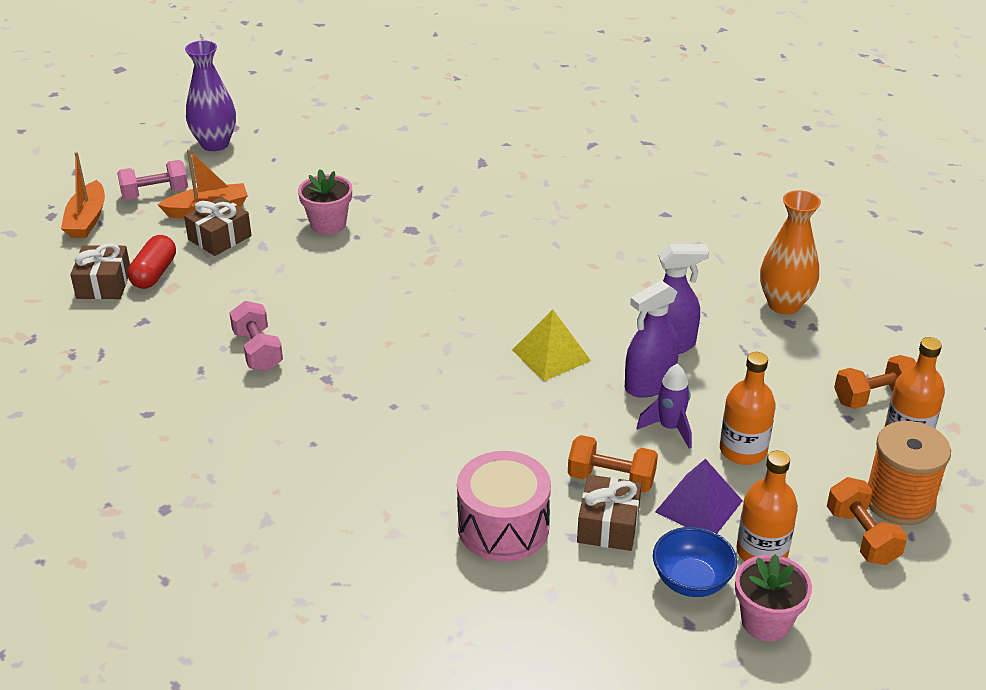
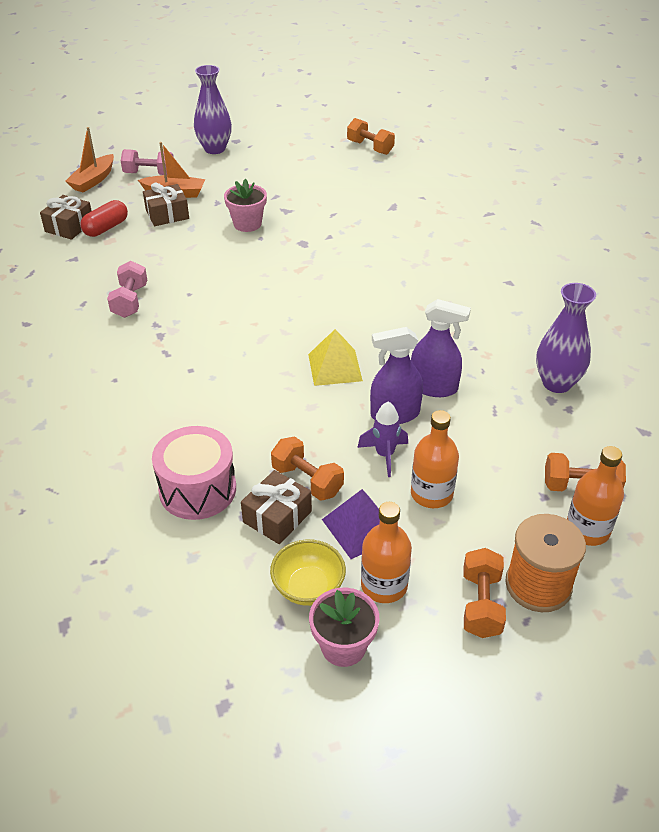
camera: 25 degrees right, 5 degrees up
(404, 99) = (370, 147): none -> orange dumbbell
(691, 581) = (308, 587): blue bowl -> yellow bowl
(784, 304) = (557, 383): orange vase -> purple vase

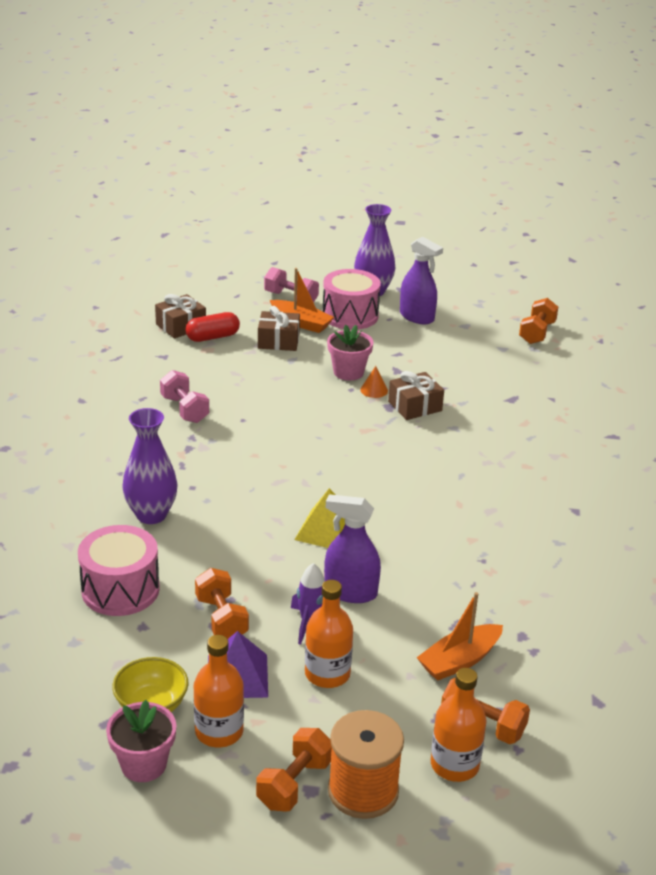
camera: 25 degrees right, 10 degrees down
(93, 180) = (234, 290): orange boat -> orange boat (459, 660)
(130, 301) = (184, 409): pink dumbbell -> pink dumbbell turned 60 degrees counterclockwise
(211, 175) = (350, 315): none -> pink drum
(277, 517) = (171, 638): brown gift -> brown gift (415, 406)
(280, 233) = (374, 390): none -> orange cone
(370, 147) = (537, 333): orange dumbbell -> orange dumbbell turned 45 degrees clockwise
(433, 387) = (409, 581): purple spray bottle -> purple spray bottle (417, 317)
(557, 383) = (542, 623): purple vase -> purple vase (151, 515)

